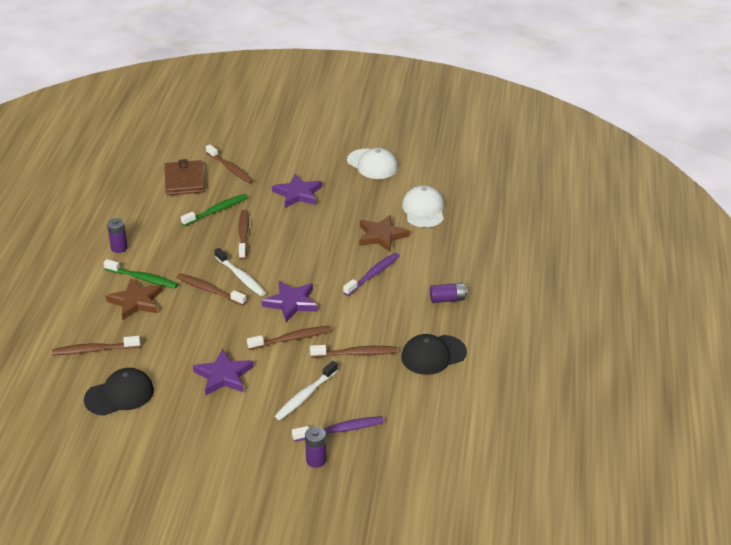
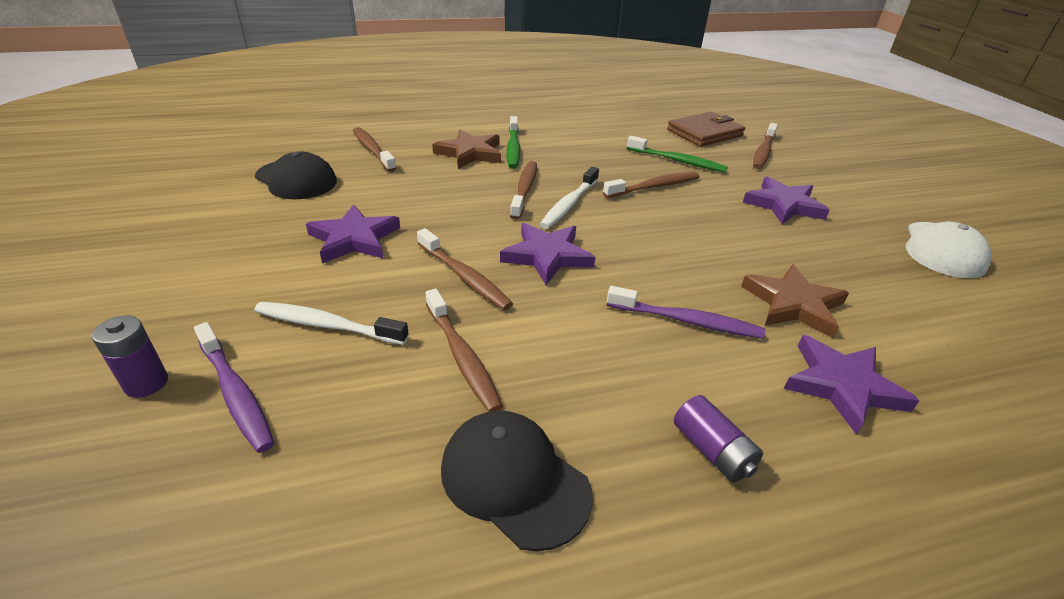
camera: 65 degrees right, 0 degrees up
(119, 248) = (553, 126): purple battery -> none
(423, 210) = (924, 336): white cap -> none
(436, 249) = (842, 385): none -> purple star

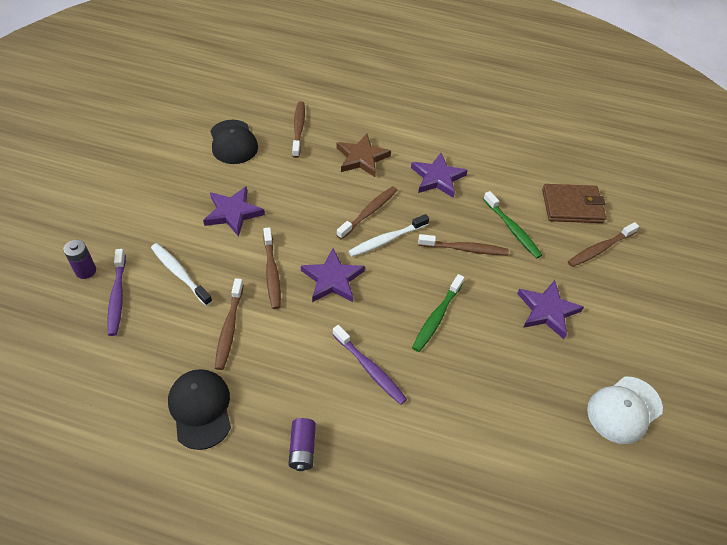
camera: 30 degrees right, 15 degrees up
(513, 148) = (397, 164): green toothbrush -> green toothbrush (437, 317)
(793, 304) = (450, 392): brown star -> none
(842, 385) = (414, 457): purple star -> purple star (437, 178)

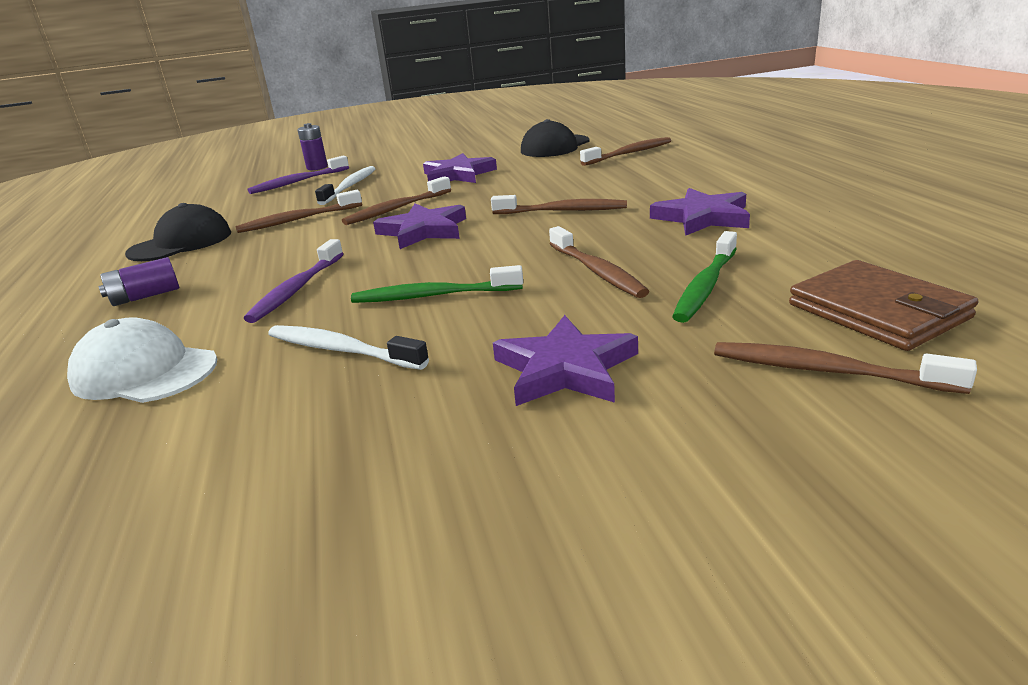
camera: 65 degrees right, 25 degrees down
(362, 158) = (646, 182): brown star -> none
(387, 240) = (532, 231): white toothbrush -> white toothbrush (341, 350)
(624, 410) = (392, 544): white cap -> white cap (144, 372)

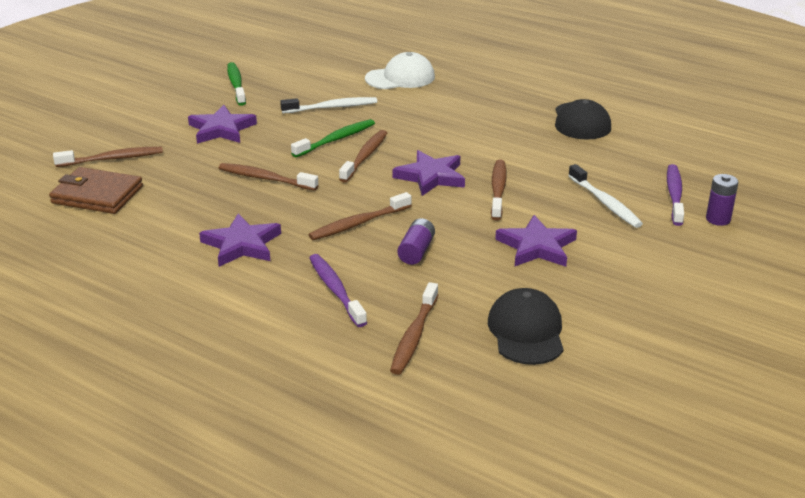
camera: 135 degrees right, 5 degrees up
(145, 296) = (496, 95): purple battery -> purple battery (416, 251)
(297, 289) = (421, 121): purple toothbrush -> purple toothbrush (335, 290)
(298, 220) = (551, 159): brown toothbrush -> brown toothbrush (365, 156)
(705, 286) = (194, 186): green toothbrush -> green toothbrush (236, 84)

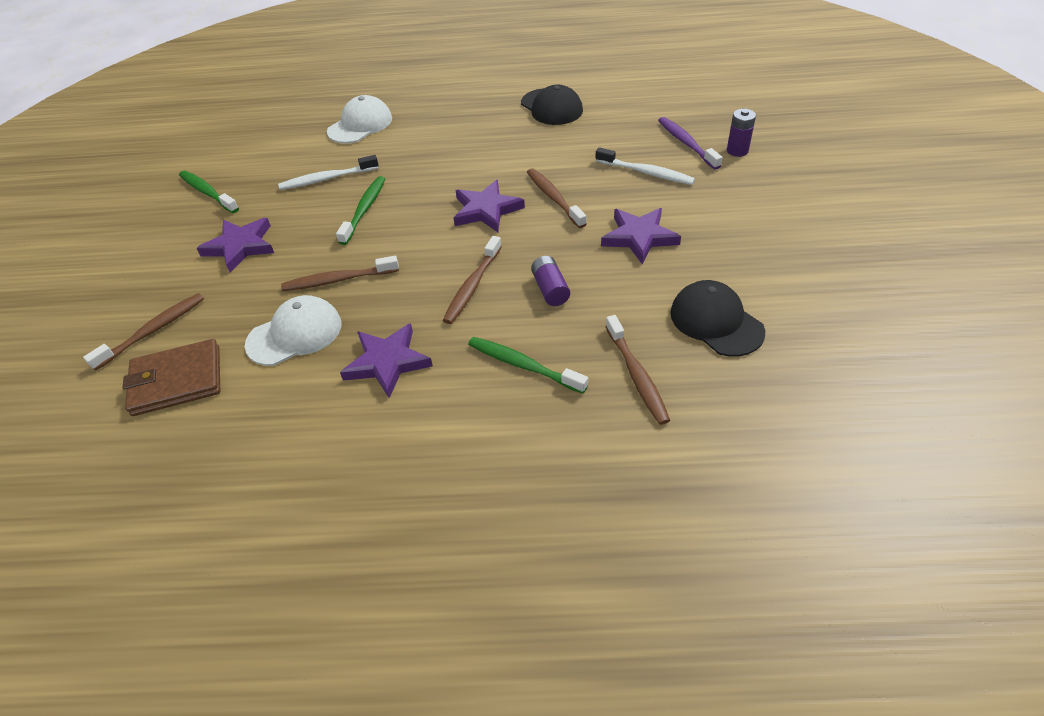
camera: 30 degrees left, 15 degrees up
(199, 200) = (295, 334): none -> white cap
(332, 107) = (327, 179): white toothbrush -> white toothbrush turned 150 degrees counterclockwise
(335, 290) = (523, 365): purple toothbrush -> green toothbrush
(365, 156) = (408, 216): brown toothbrush -> none

